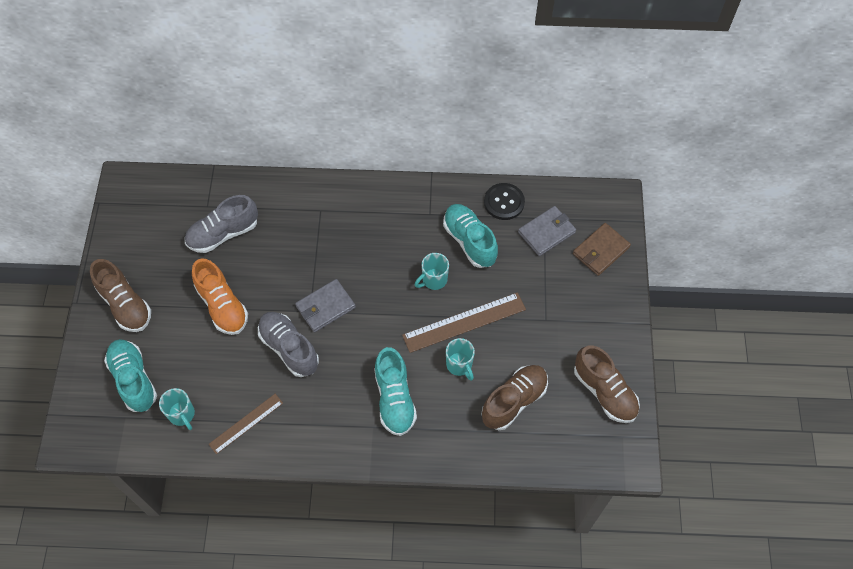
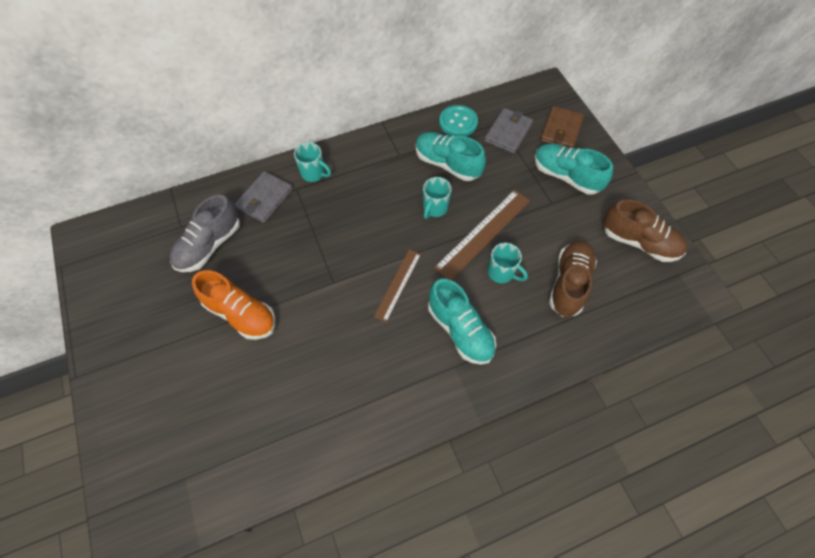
camera: 25 degrees left, 0 degrees up
(125, 304) = (133, 356): brown shoe -> none
(134, 379) = (177, 431): turquoise shoe -> turquoise shoe (566, 176)
(182, 414) = (249, 445): turquoise mug -> turquoise mug (314, 173)
(246, 423) = (324, 422): brown ruler -> brown ruler (398, 284)
(289, 348) = (331, 326): grey shoe -> none
(325, 307) = (346, 272): grey wallet -> grey wallet (264, 199)
(504, 202) = (458, 122): black button -> turquoise button

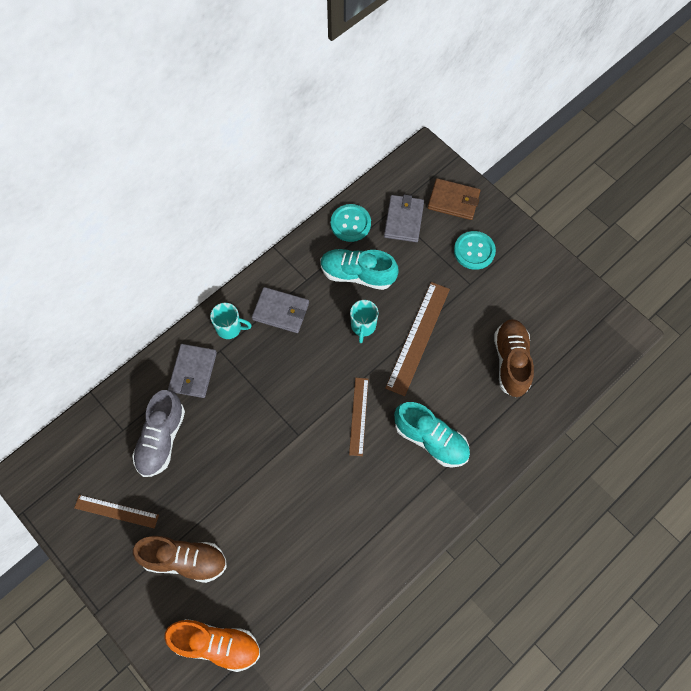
camera: 20 degrees left, 5 degrees up
(138, 293) = (116, 511): none -> brown ruler
(241, 314) = (225, 495): orange shoe -> orange shoe (217, 644)
(365, 173) = (281, 311): none -> grey wallet
(501, 273) = (448, 371): turquoise mug -> none
(561, 130) = (453, 201): brown wallet -> brown wallet turned 75 degrees counterclockwise
(566, 176) = (474, 251): turquoise shoe -> turquoise button
(639, 242) = (560, 299): brown shoe -> brown shoe (185, 560)

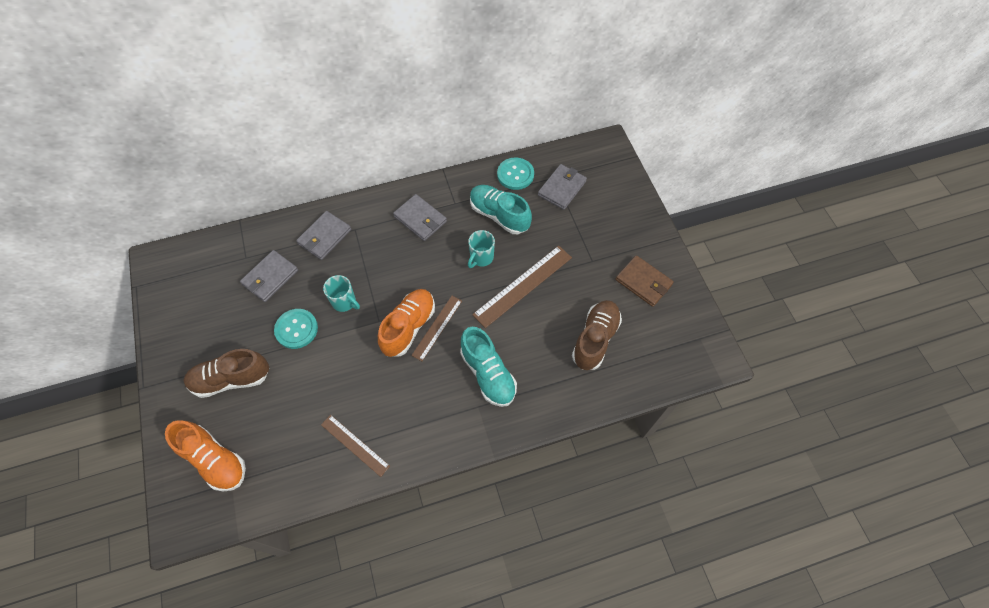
camera: 25 degrees right, 5 degrees down
(116, 511) = (203, 317): brown ruler -> brown ruler (355, 445)
(161, 439) = (270, 277): grey shoe -> grey wallet
(185, 560) = (231, 379): brown shoe -> brown shoe turned 135 degrees clockwise
(230, 328) = (372, 215): turquoise mug -> turquoise mug (344, 302)
(331, 428) = (409, 327): none -> orange shoe
(453, 201) = (613, 189): brown wallet -> brown wallet (643, 282)
(474, 251) = (610, 236): turquoise button -> turquoise button (296, 329)

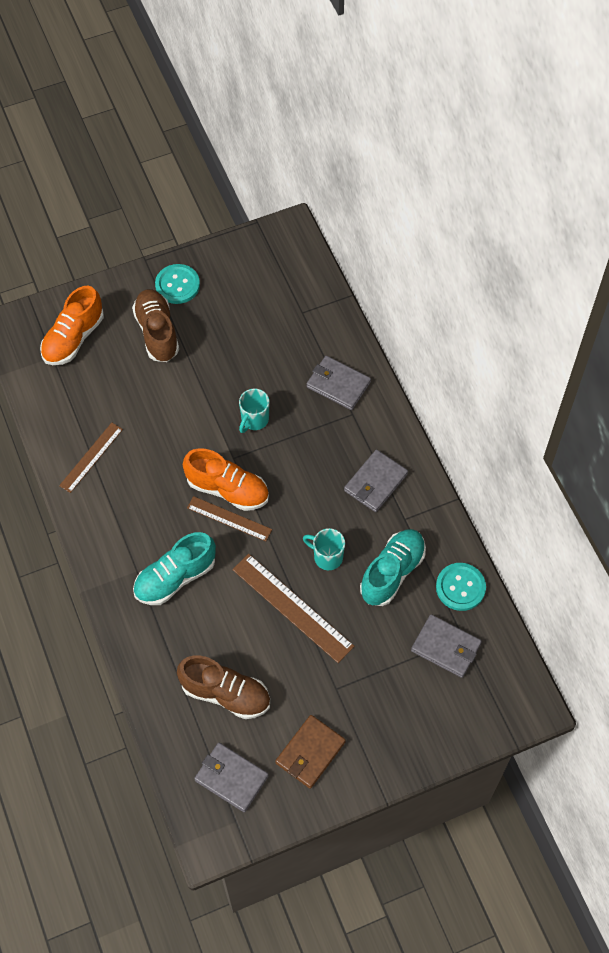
camera: 85 degrees right, 0 degrees up
(270, 277) = (279, 341): grey wallet -> grey wallet (231, 778)
(296, 329) = (217, 379): turquoise button -> turquoise button (177, 285)

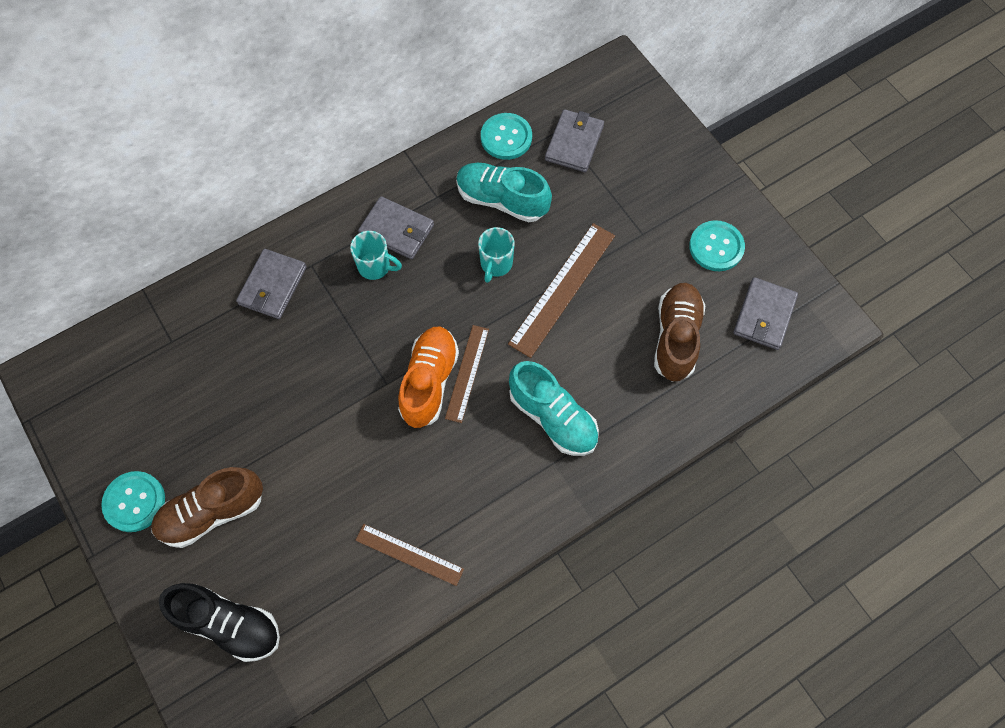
camera: 100 degrees left, 5 degrees up
(73, 338) = (229, 624): orange shoe -> black shoe
(254, 420) = (331, 369): turquoise mug -> turquoise mug (375, 266)
(310, 752) = (716, 247): brown wallet -> turquoise button

